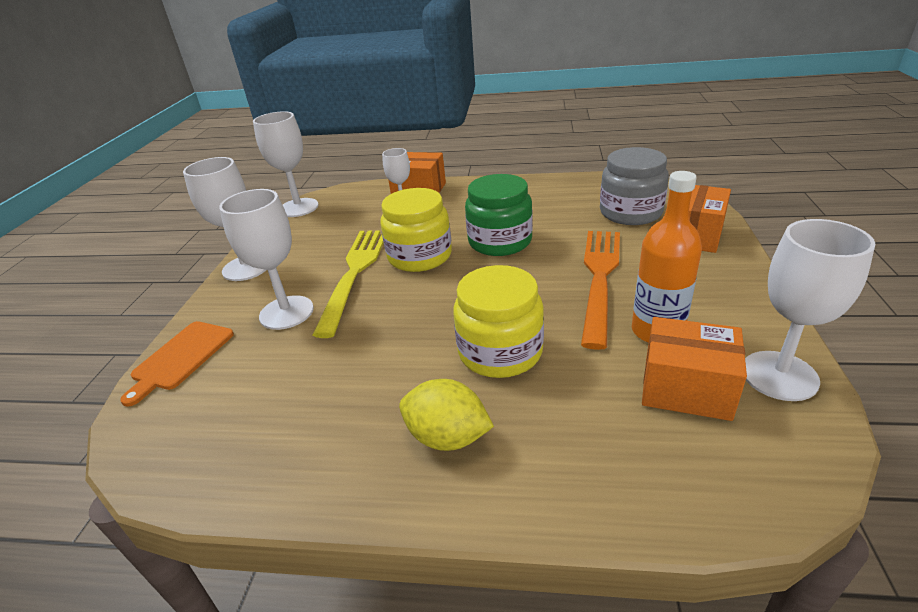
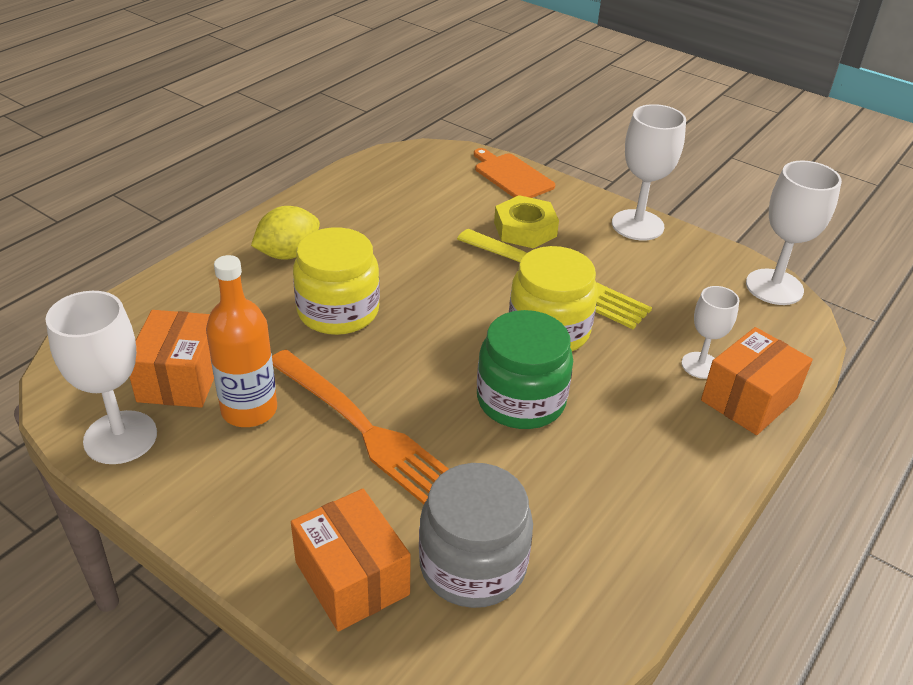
camera: 115 degrees right, 5 degrees up
(286, 312) = (525, 229): white goblet -> yellow nut
(686, 388) = (180, 378): orange box -> orange box turned 45 degrees counterclockwise

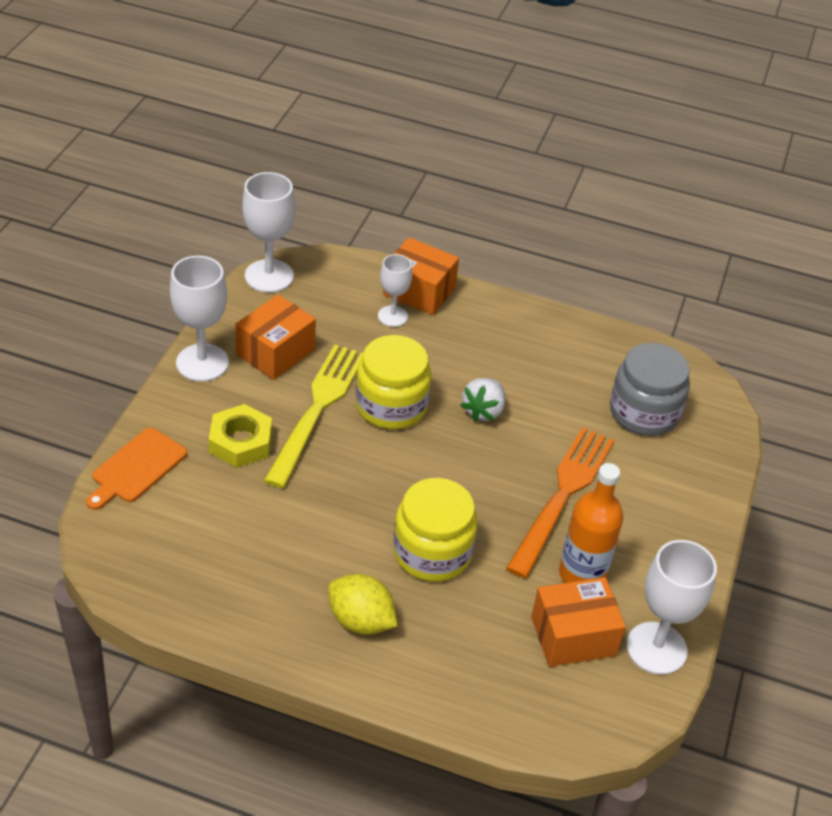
camera: 110 degrees left, 5 degrees up
(352, 578) = (689, 468): orange box -> orange box (275, 352)
(521, 400) = (483, 411): green jar -> white strawberry

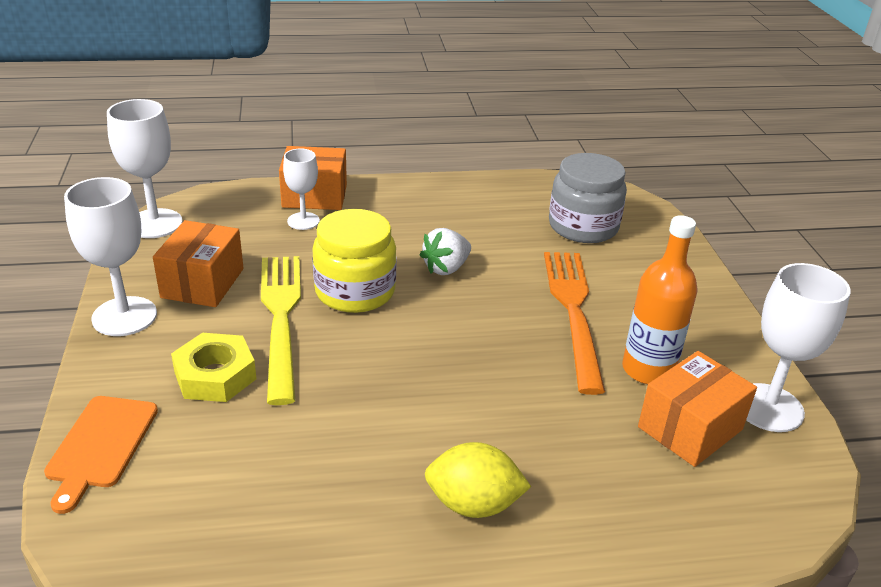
camera: 25 degrees left, 10 degrees down
(432, 552) = (495, 405): yellow jar -> none
(483, 411) = (446, 268): white strawberry -> white strawberry turned 45 degrees clockwise

